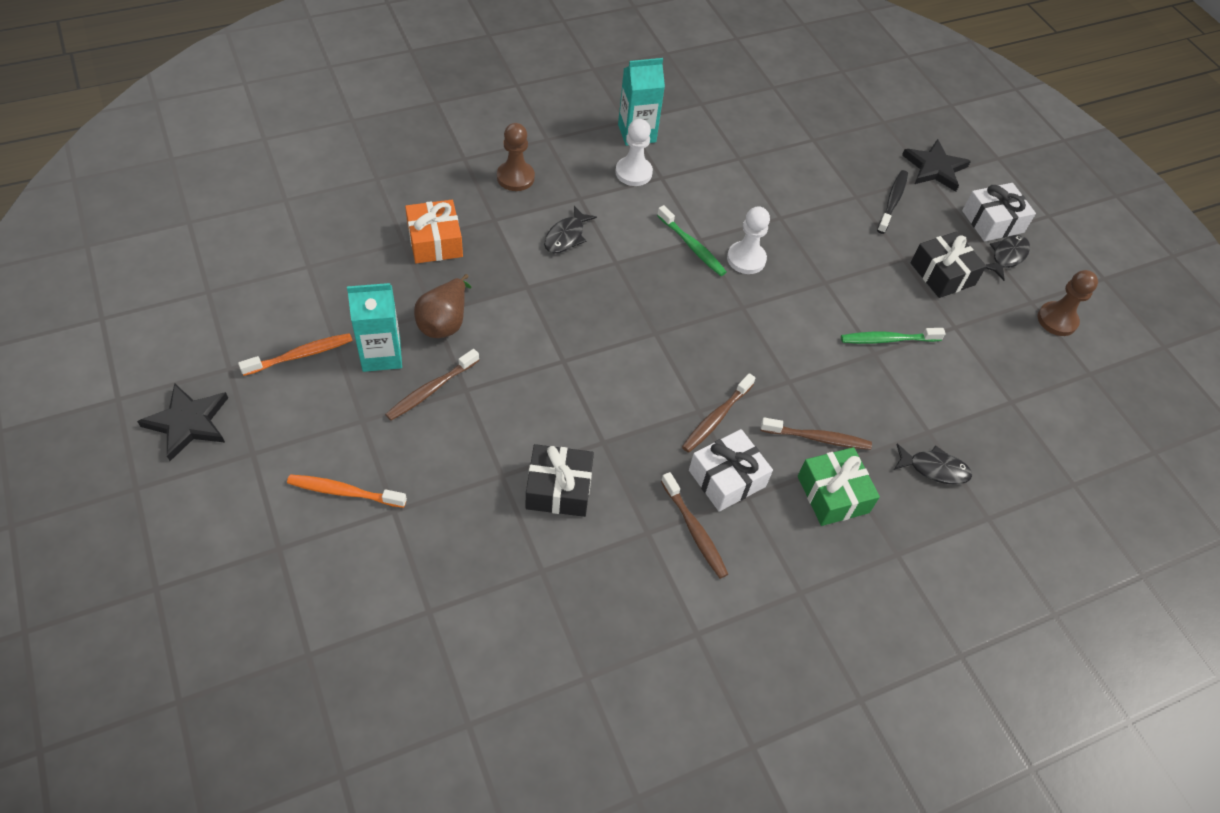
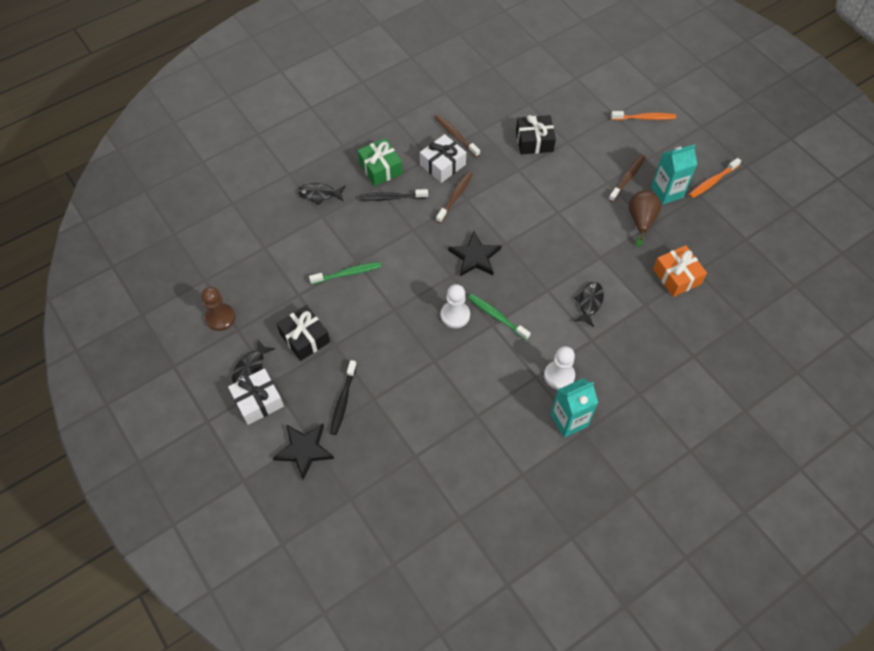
camera: 175 degrees right, 5 degrees up
(188, 422) = (745, 134): black star -> black star (475, 257)
(515, 177) = (647, 347): brown pawn -> none
(817, 438) = (391, 198): brown toothbrush -> black toothbrush

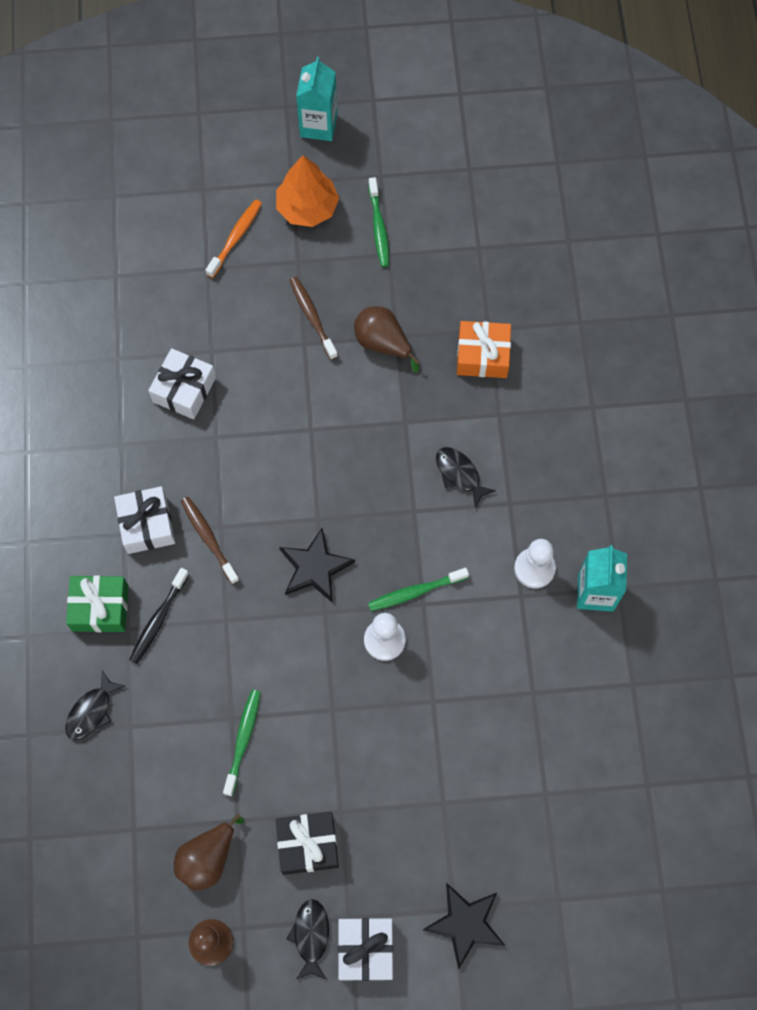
camera: 60 degrees left, 10 degrees up
(251, 367) = (311, 936): black fish -> black fish turned 150 degrees counterclockwise
(268, 291) = (208, 858): none -> brown pear
(343, 401) = (425, 842): black toothbrush -> none
(455, 135) = (110, 481): brown toothbrush -> none
(534, 141) = (184, 389): black gift -> white gift
(667, 192) = (361, 287): turquoise carton -> turquoise carton (318, 125)
(693, 141) = (307, 207): none -> orange tree
(712, 181) = (379, 227): orange toothbrush -> green toothbrush

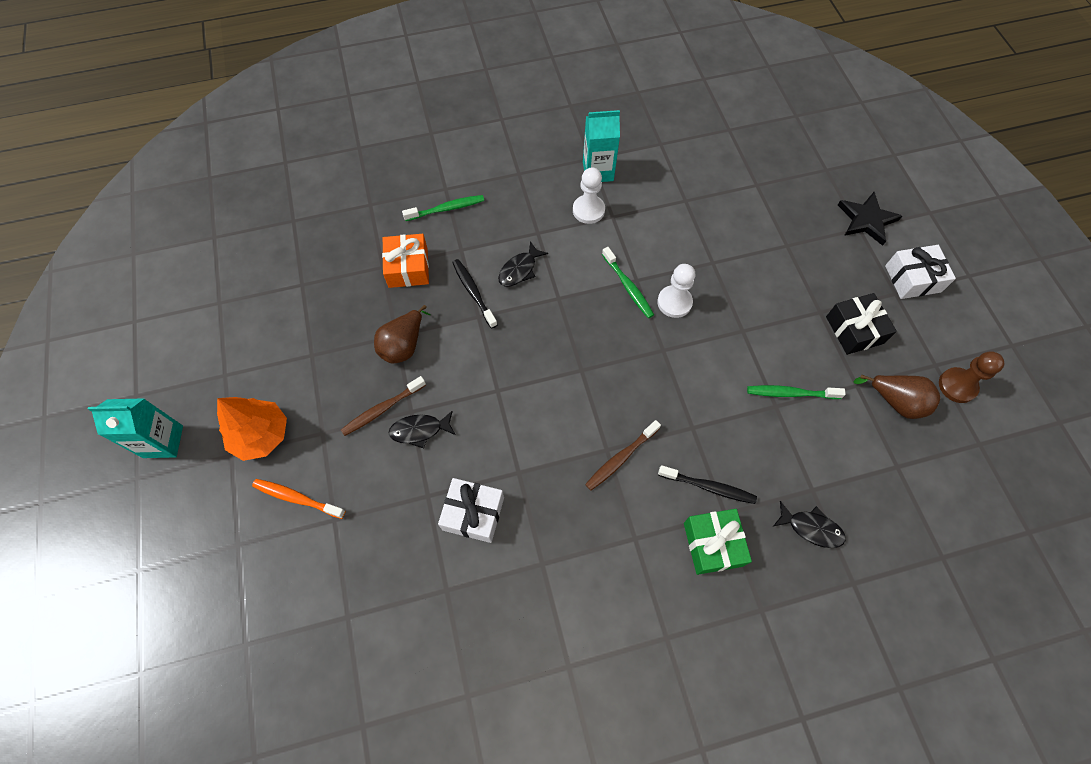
camera: 100 degrees left, 5 degrees down
(147, 525) = (620, 518): white gift -> none
(311, 936) = (920, 316): black fish -> black fish (420, 430)
(315, 567) = (626, 364): black star -> none
(379, 227) = (282, 367): green toothbrush -> green toothbrush (446, 209)
(437, 420) = (473, 292): none -> black toothbrush

